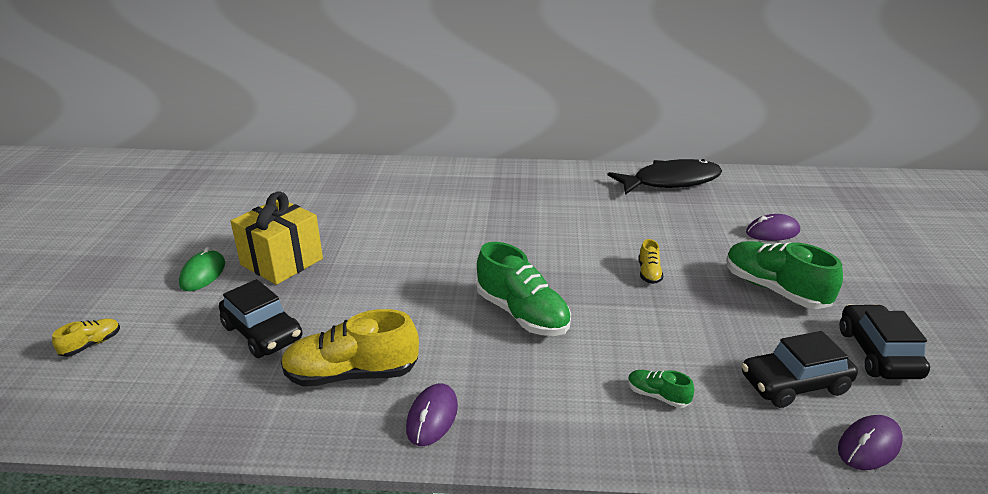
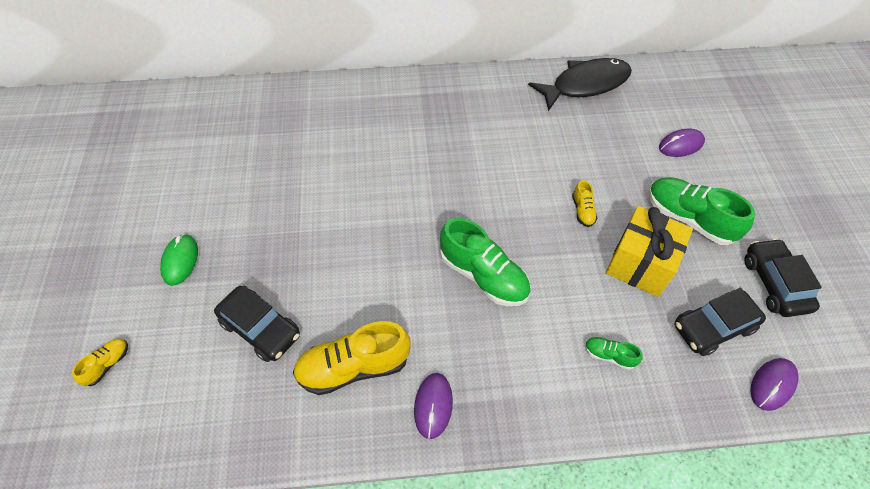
camera: 10 degrees left, 25 degrees up
(282, 262) = (250, 235): yellow gift -> yellow gift (640, 264)

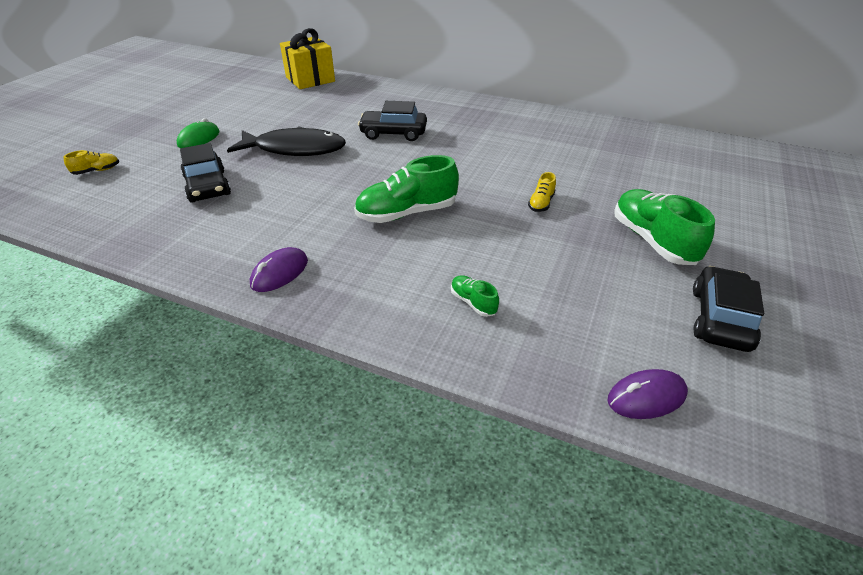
camera: 30 degrees right, 15 degrees down
(353, 367) = (246, 228): yellow shoe -> none
(483, 276) = (407, 213): green shoe -> green shoe turned 90 degrees clockwise
(585, 85) = (618, 133): black fish -> black fish (295, 149)
(640, 264) = (568, 253): yellow gift -> yellow gift (310, 79)
(680, 145) = (688, 192): purple mouse -> none
(713, 327) = (610, 324): black car -> black car (393, 133)

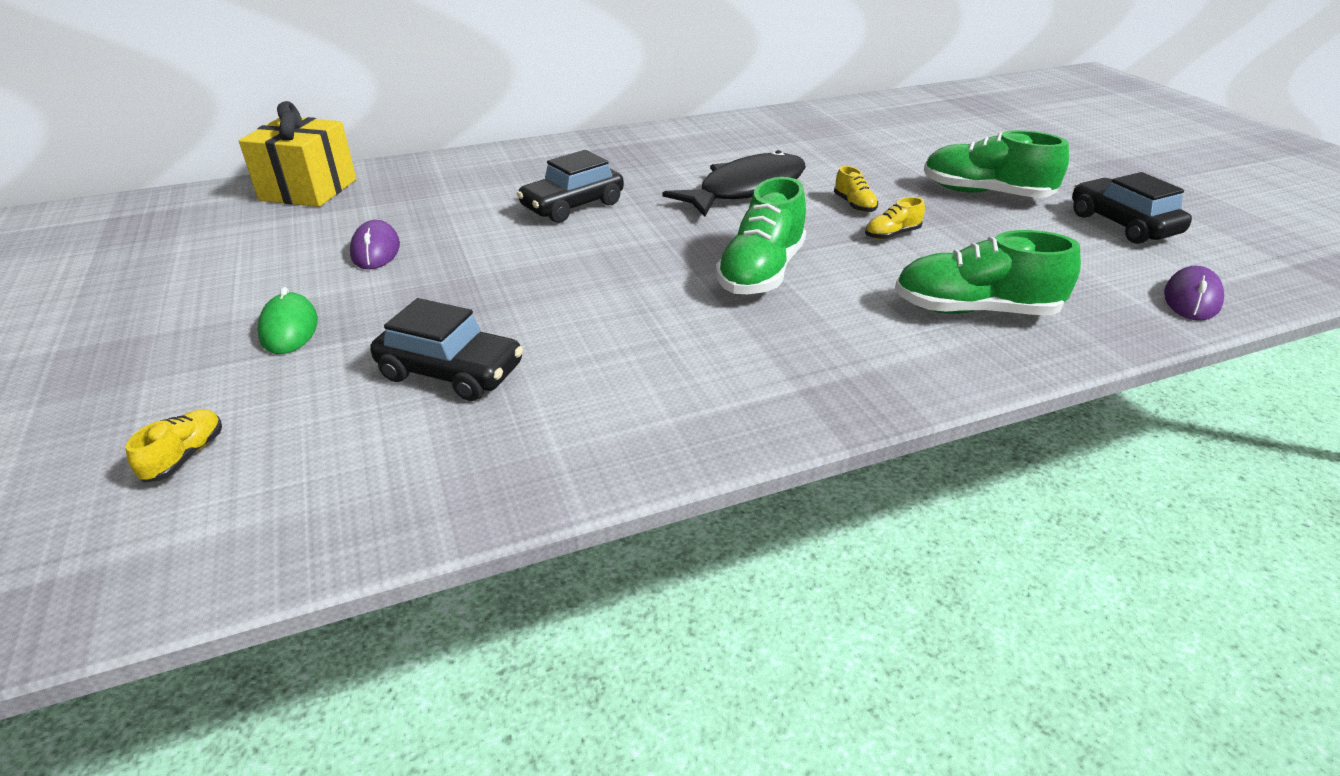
camera: 45 degrees left, 5 degrees down
(279, 273) = (764, 398): purple mouse -> purple mouse (376, 250)
(295, 149) = (481, 274): black fish -> black fish (746, 189)
(473, 302) = (975, 310): green shoe -> green shoe, size x2.10
(524, 232) = (892, 235): none -> yellow shoe

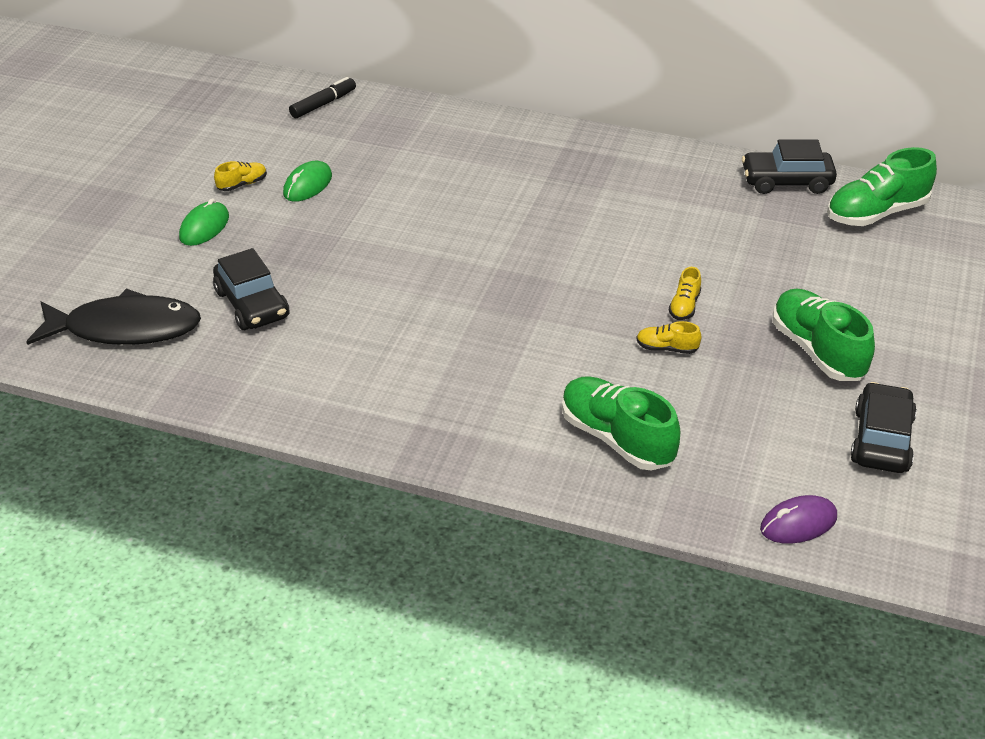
camera: 40 degrees right, 5 degrees up
(185, 456) = (91, 288): yellow shoe -> yellow shoe (242, 184)
(308, 190) = (323, 104): yellow gift -> black marker
(376, 250) = (307, 185): purple mouse -> green mouse
(572, 206) = (474, 203): black car -> black car (786, 181)
(746, 189) = (623, 248): black fish -> black fish (124, 329)
(761, 272) = (520, 330): green shoe -> green shoe (876, 213)

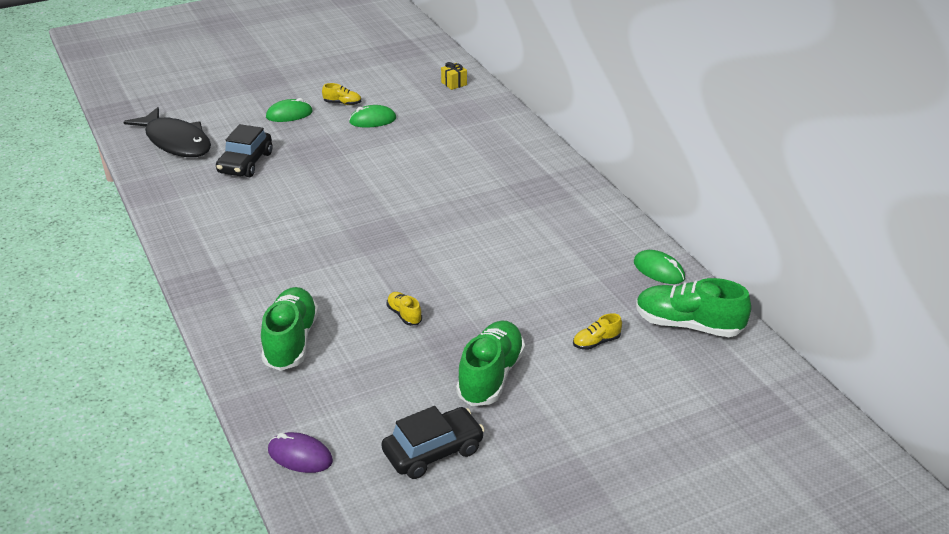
camera: 45 degrees right, 5 degrees down
(323, 104) = (454, 83): black marker -> yellow gift
(684, 306) = (457, 300): yellow shoe -> yellow shoe (596, 342)
(786, 181) = (659, 270): black car -> green mouse

